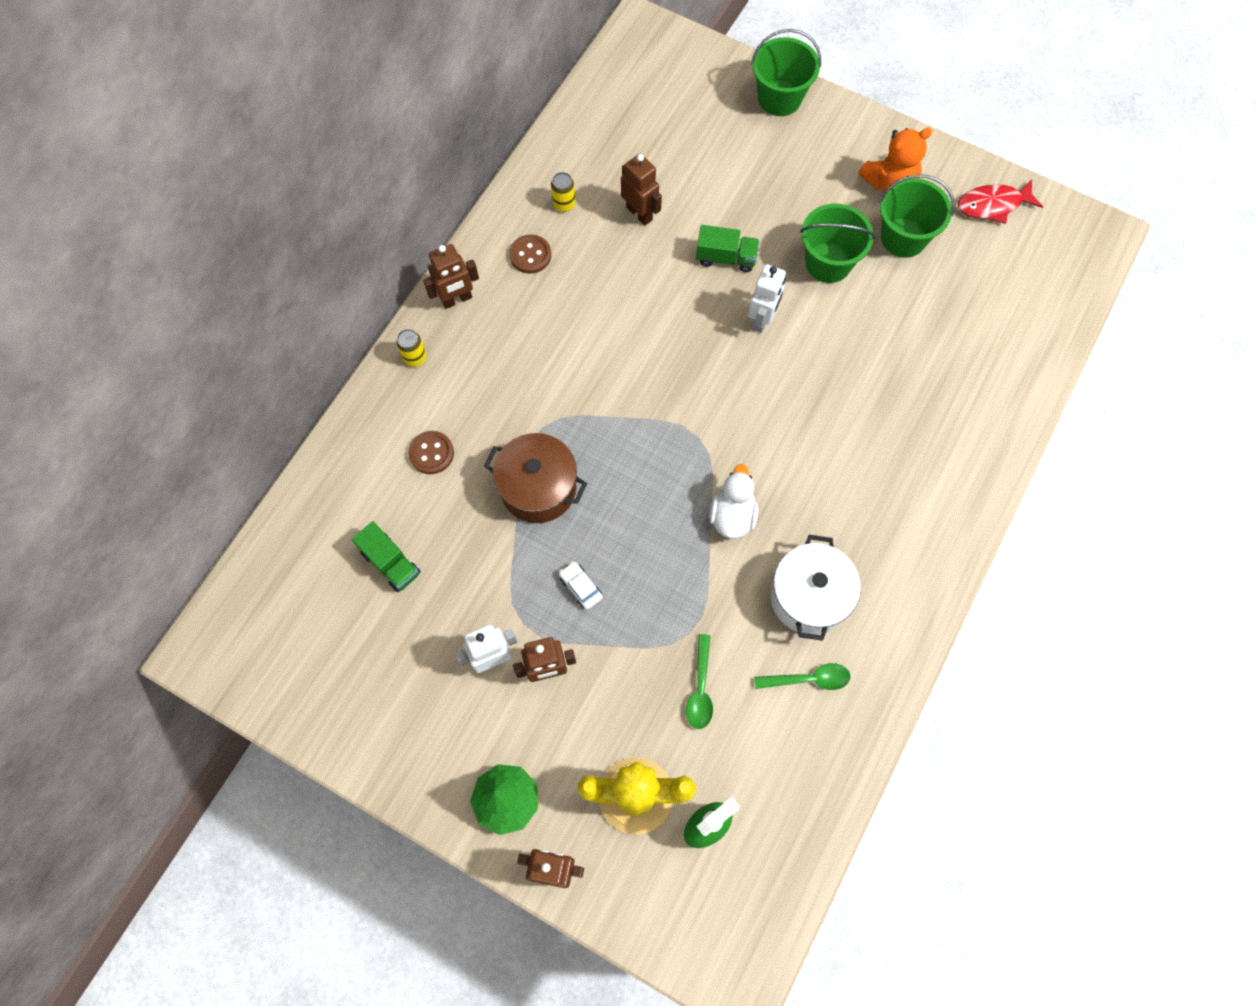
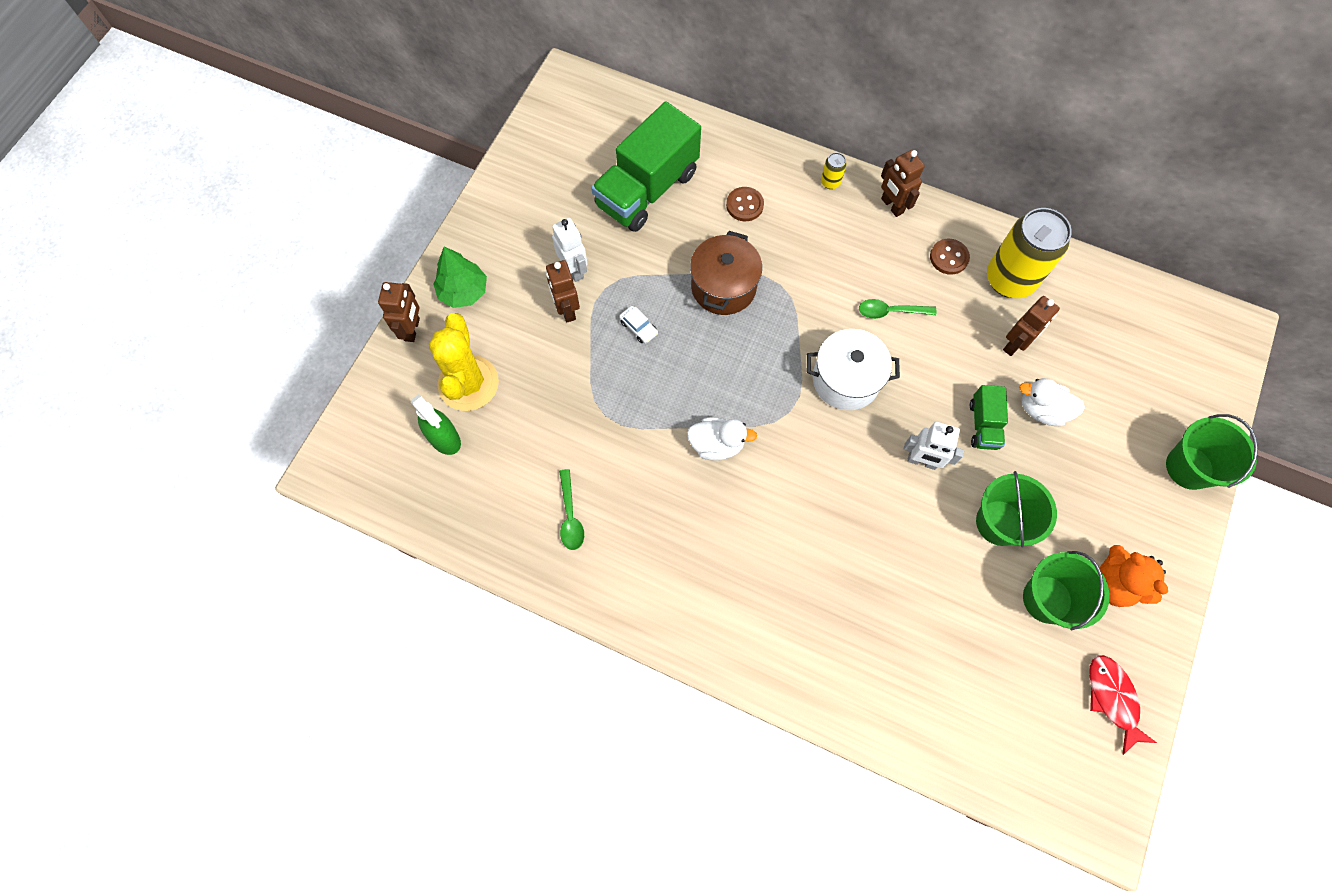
camera: 85 degrees right, 0 degrees up
(391, 563) = (647, 189): green truck -> green truck, size x2.10
(564, 204) = (1009, 279): yellow can -> yellow can, size x2.45
(580, 587) = (638, 327): white car -> white car turned 90 degrees clockwise
(700, 688) = (557, 427): green spoon -> green spoon (890, 311)
(713, 204) = (1042, 410): none -> white duck
(809, 597) = (646, 514): white pot -> white pot (846, 380)

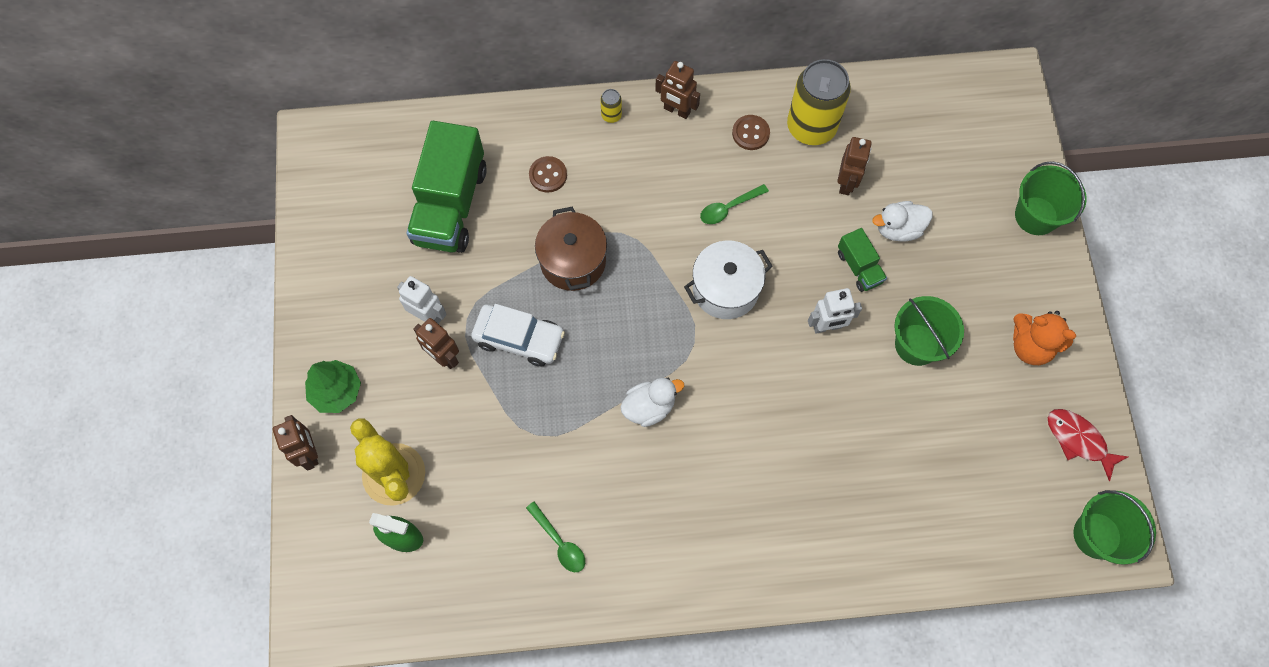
camera: 30 degrees left, 0 degrees up
(638, 327) = (519, 338): white car -> white car, size x2.09
(1047, 599) = (987, 388): green bucket -> green bucket (1097, 535)

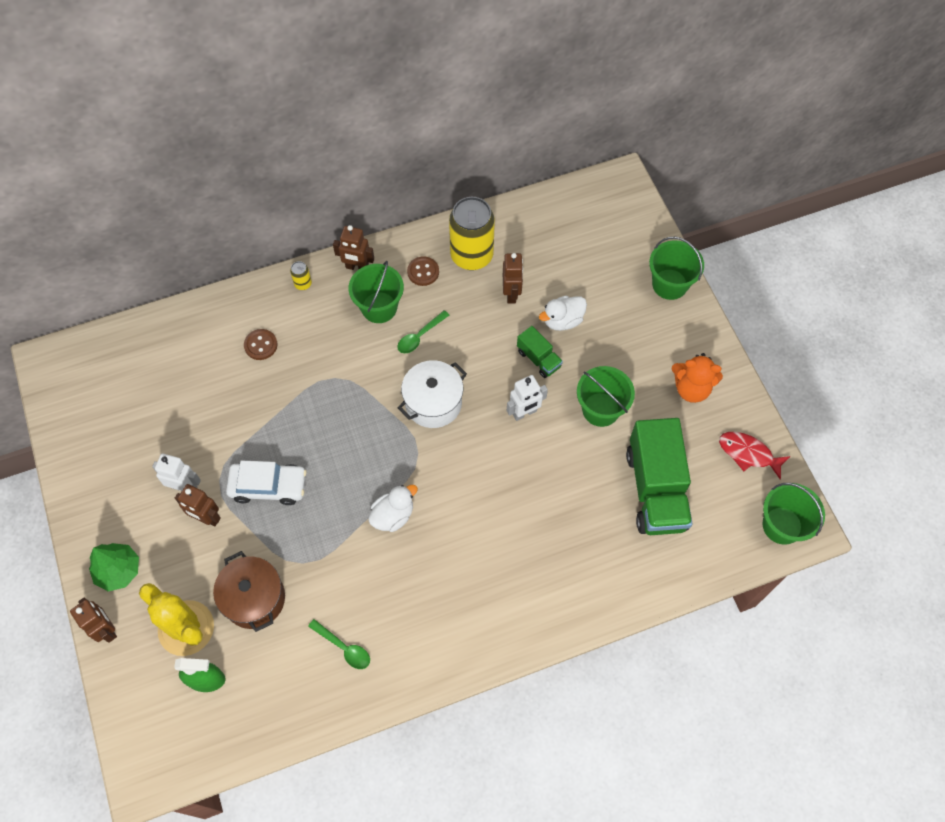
camera: 15 degrees left, 5 degrees down
(451, 205) = (182, 390): green truck -> green truck (656, 489)
(573, 261) = (299, 411): brown pot -> brown pot (254, 598)
(690, 163) = (379, 307): none -> green bucket

